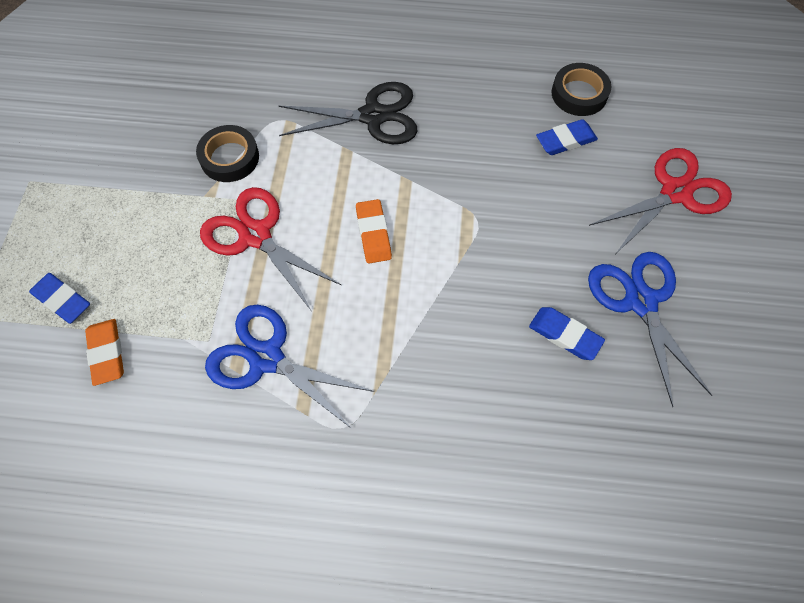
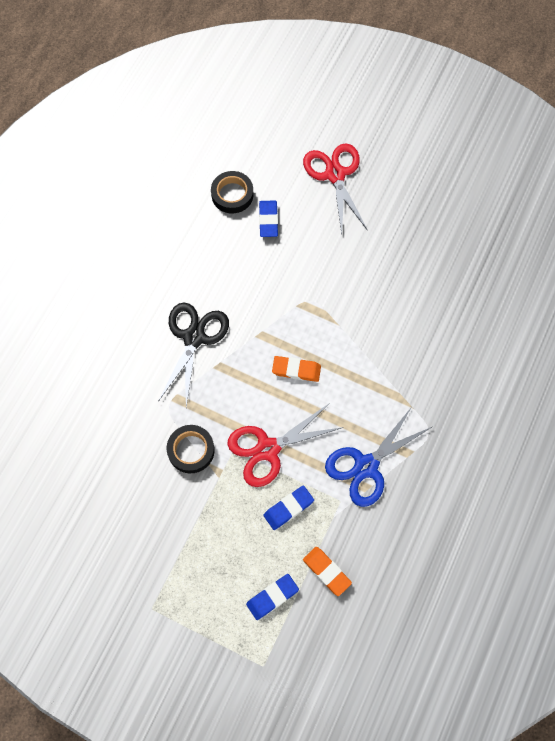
camera: 70 degrees left, 5 degrees up
(107, 353) = (326, 571): orange eraser -> orange eraser turned 45 degrees clockwise
(565, 335) = (411, 283): blue eraser -> blue eraser (288, 508)
(640, 302) = (404, 231): blue scissors -> none

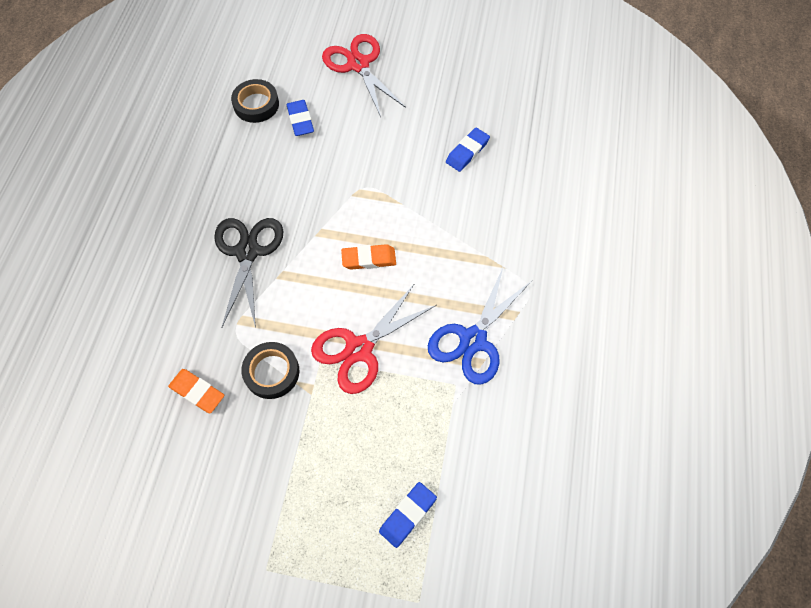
camera: 15 degrees left, 5 degrees down
(288, 508) = (399, 408): blue eraser -> blue eraser (467, 152)
(326, 571) = (462, 468): orange eraser -> orange eraser (197, 392)

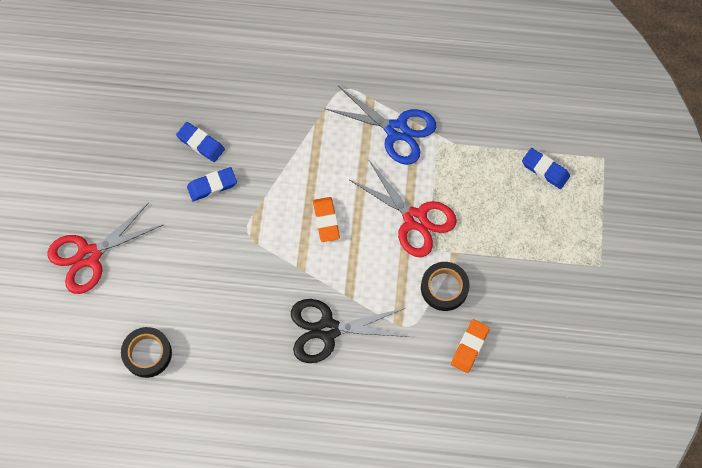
camera: 95 degrees left, 5 degrees up
(300, 120) = (167, 304): blue eraser -> blue eraser (212, 185)

